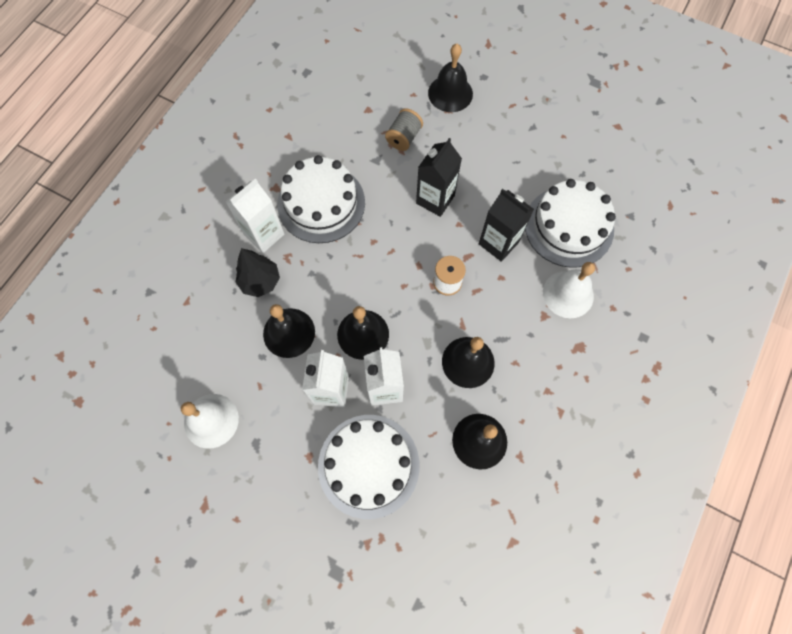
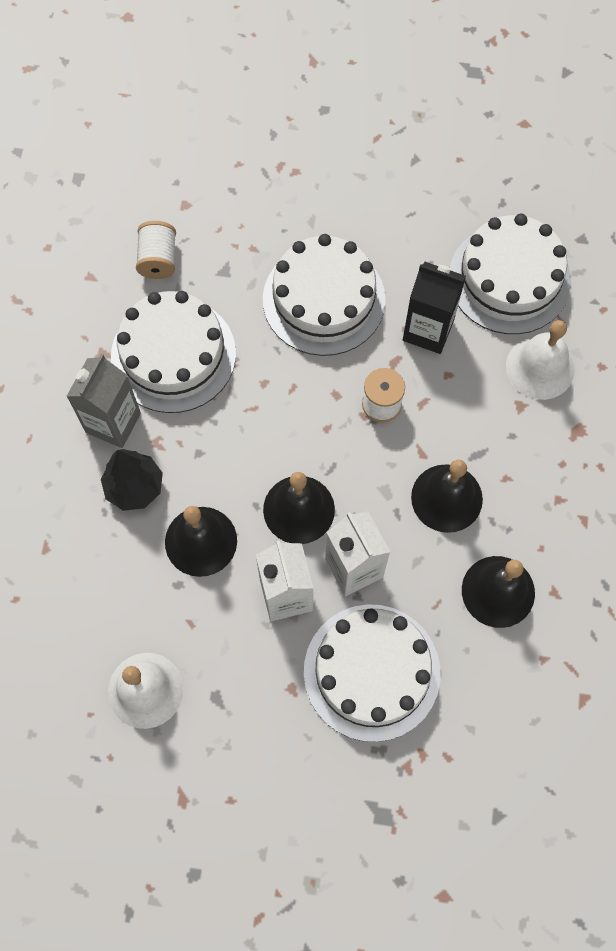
camera: 20 degrees left, 0 degrees up
(264, 234) = (113, 422): white carton -> grey carton
(336, 139) = (158, 259): none -> white spool
(404, 137) = (249, 228): grey spool -> none
(435, 199) = (324, 299): black carton -> white cake
(450, 93) = (288, 147): black bell -> none

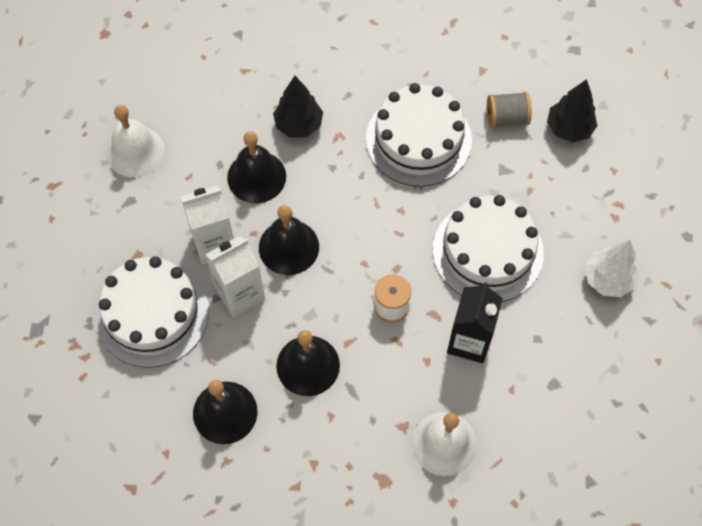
camera: 85 degrees right, 5 degrees down
(113, 422) = (353, 103): grey carton -> none
(158, 259) = (506, 118): white spool -> grey spool
(180, 199) = (569, 128): none -> black tree
(367, 189) = (608, 279): none -> white tree
(509, 279) = (534, 412): white cake -> none

